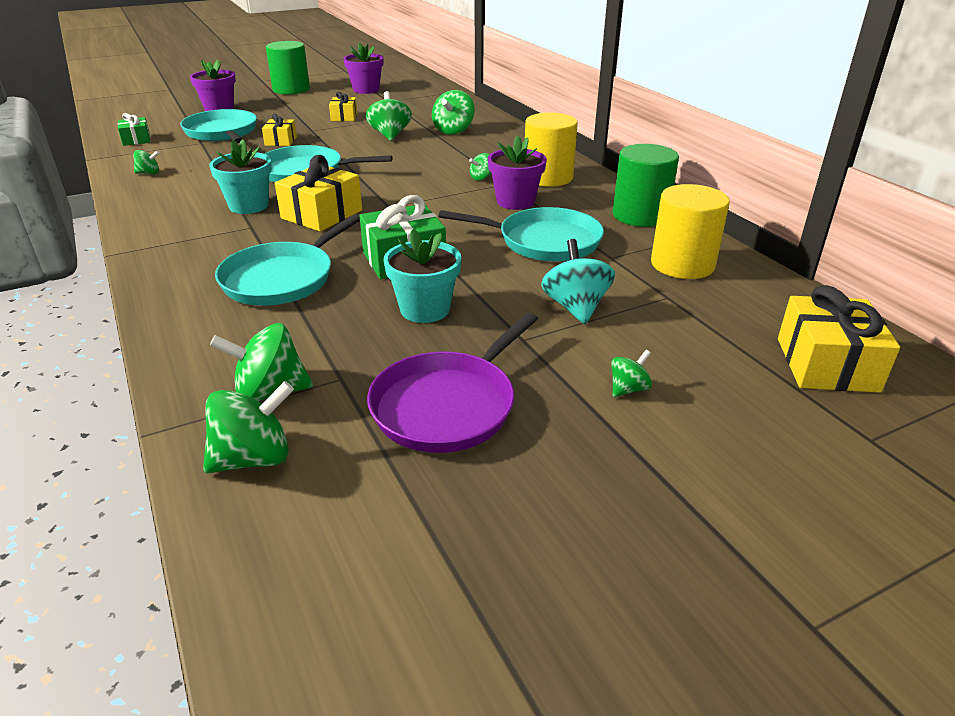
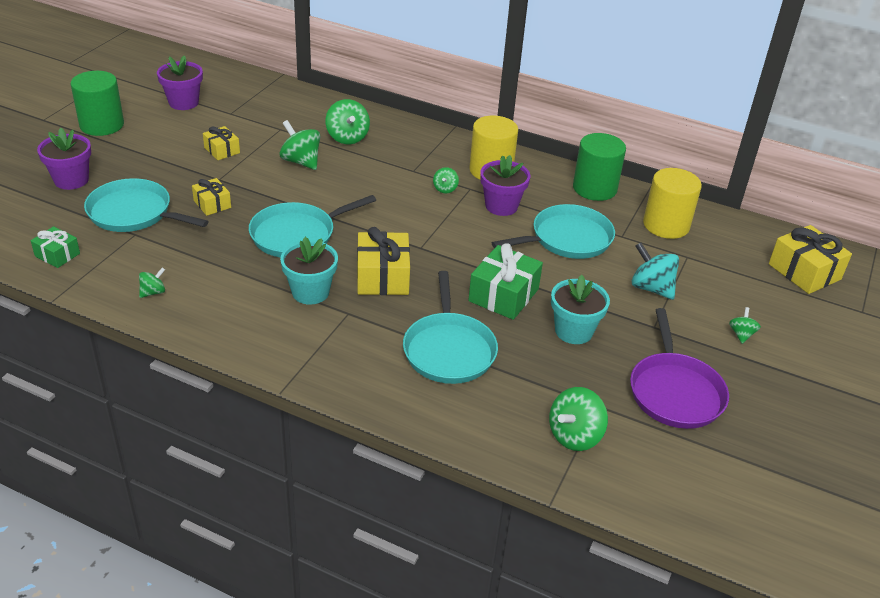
camera: 40 degrees left, 5 degrees up
(254, 458) = (629, 479): green spinning top -> none

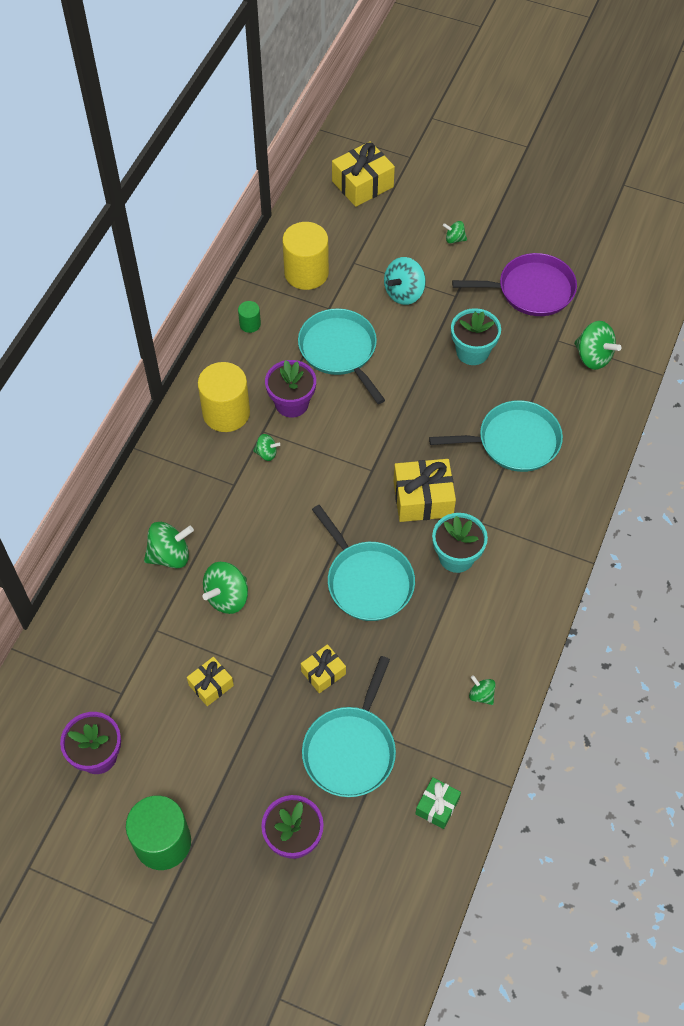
camera: 90 degrees left, 20 degrees up
(503, 295) = (433, 402): green gift -> none
(594, 188) = (250, 324): green cylinder -> green cylinder, size x0.47

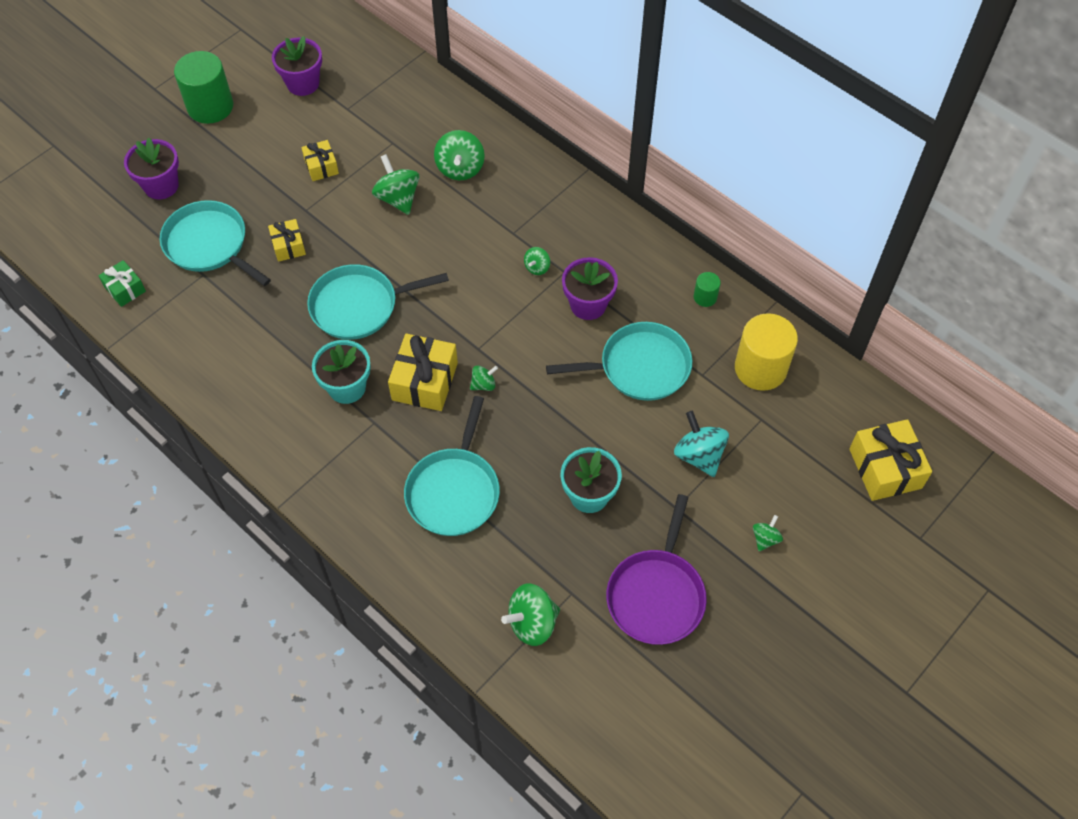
camera: 110 degrees right, 0 degrees up
(226, 413) = (599, 248): yellow cylinder -> none
(481, 695) = (200, 356): green spinning top -> green spinning top (484, 384)

